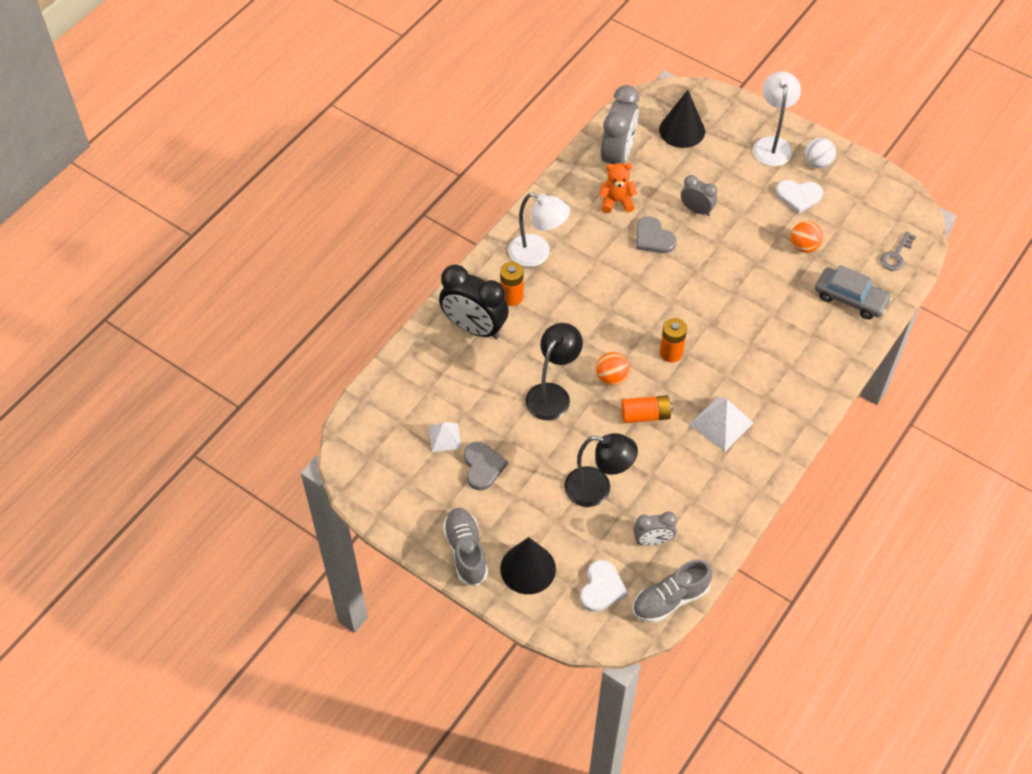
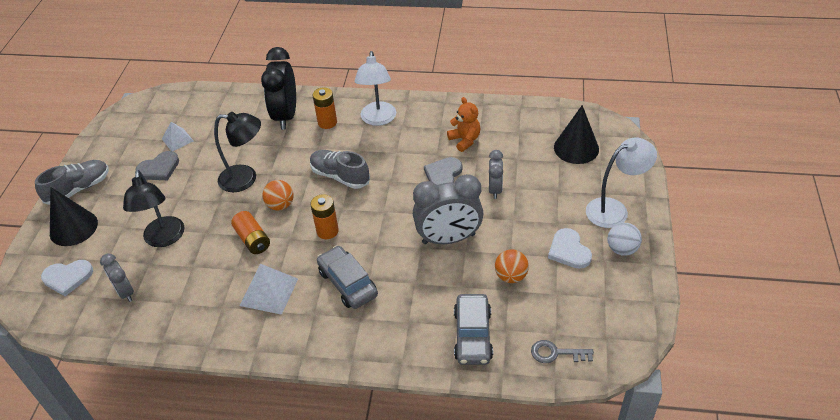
camera: 65 degrees right, 10 degrees down
(617, 156) = (513, 123): grey clock -> grey clock (448, 239)
(670, 599) = (68, 326): grey shoe -> grey shoe (340, 176)
(745, 361) = (348, 283): none -> grey car

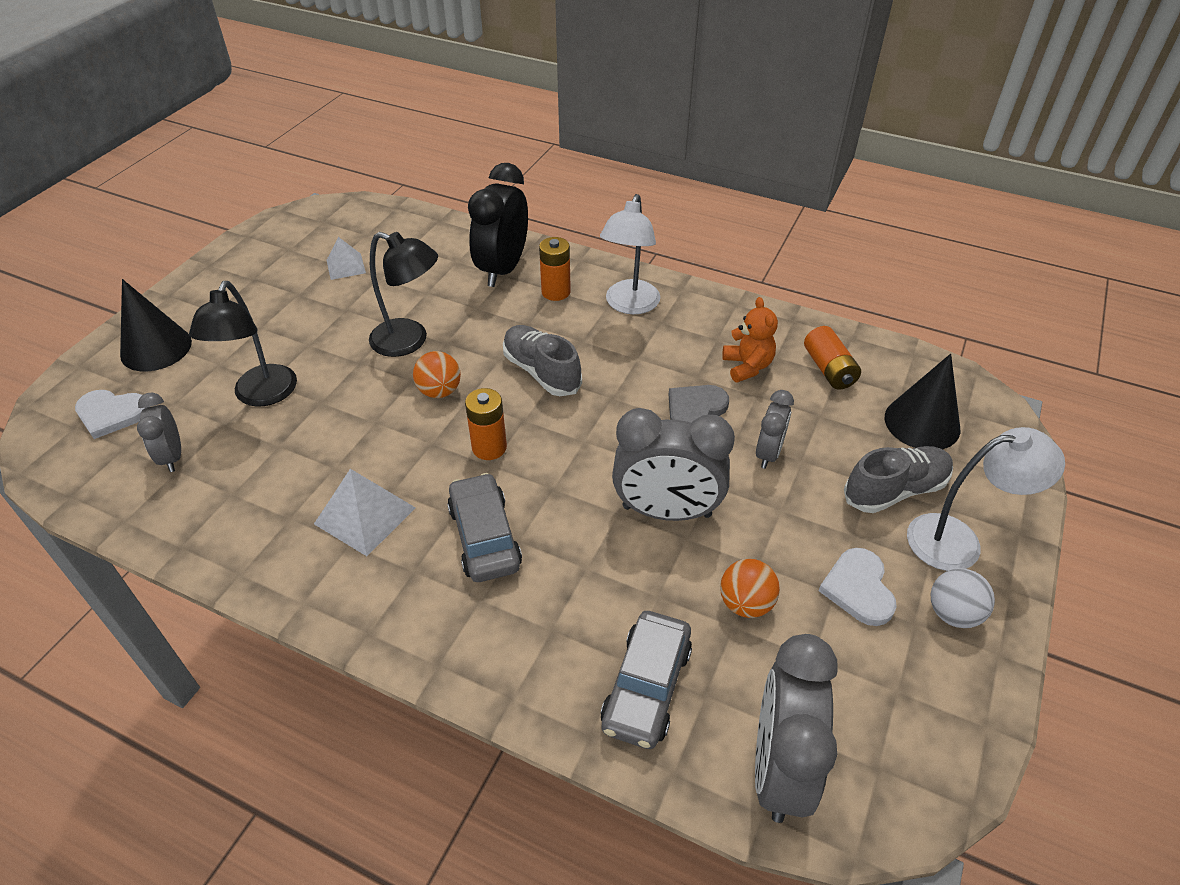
camera: 15 degrees right, 0 degrees up
(79, 189) = (190, 299): grey shoe -> grey shoe (895, 490)
(159, 168) = (304, 298): grey heart -> none
(253, 239) = (378, 430): orange battery -> orange battery (829, 369)
(556, 353) = (778, 767): grey key -> grey clock

